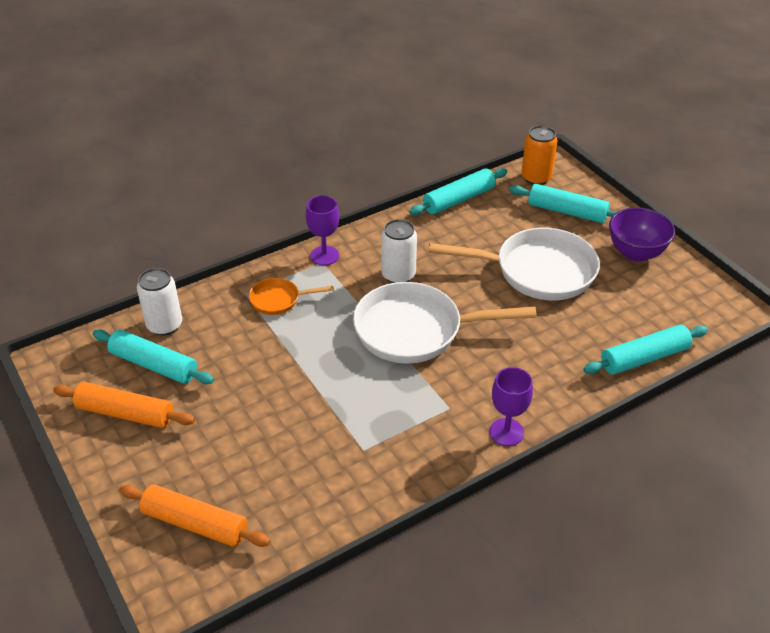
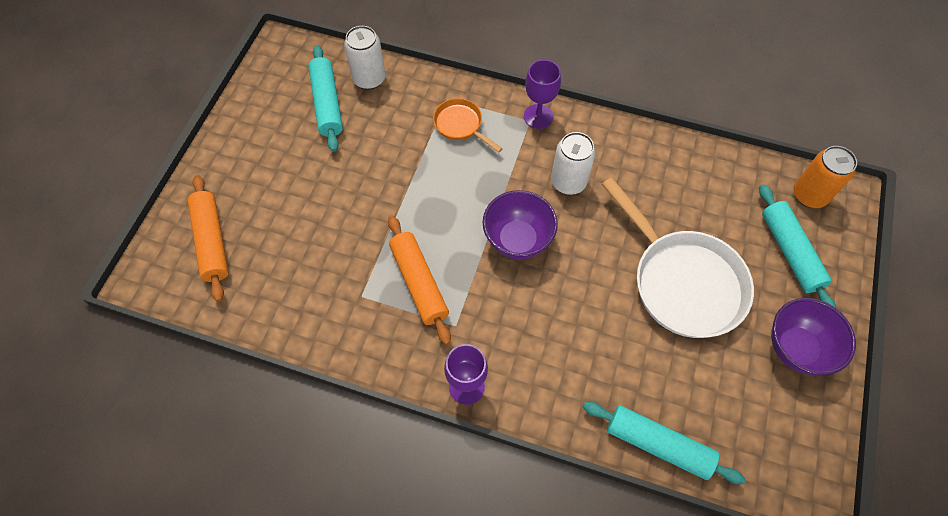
camera: 50 degrees right, 20 degrees up
(125, 413) = (271, 124): orange rolling pin -> orange rolling pin (419, 283)
(415, 330) = (517, 240): white pan -> purple bowl
(459, 200) = (709, 157): turquoise rolling pin -> none

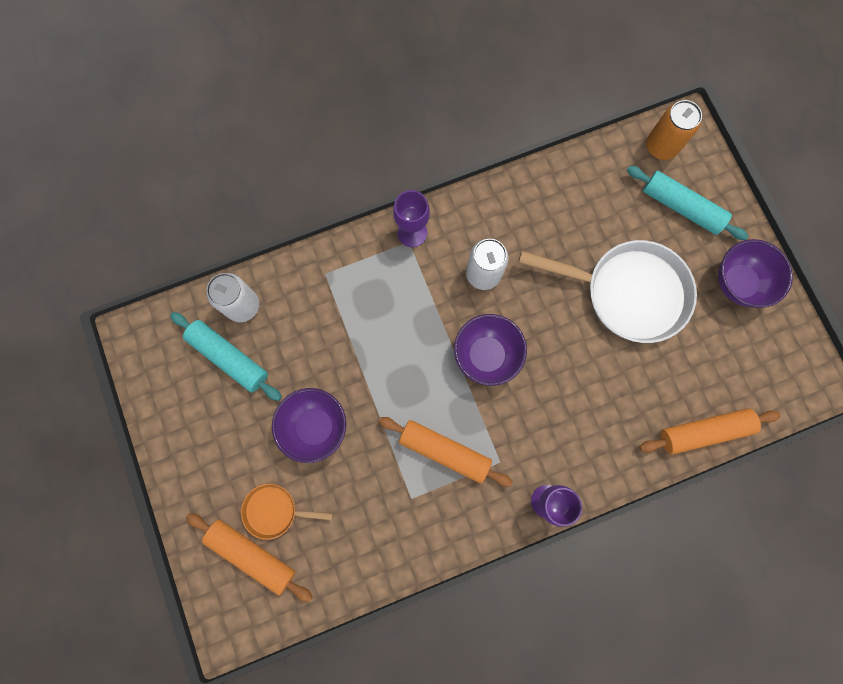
camera: 40 degrees left, 15 degrees up
(341, 192) = (315, 427): none -> purple bowl
(460, 125) = (357, 290): orange pan -> orange pan (274, 511)
(658, 444) = (704, 432): turquoise rolling pin -> orange rolling pin

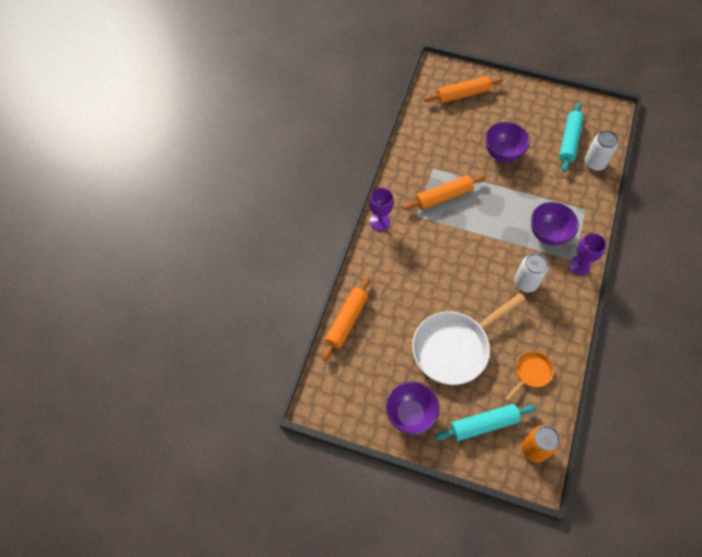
camera: 130 degrees right, 15 degrees down
(229, 357) = (569, 141): turquoise rolling pin -> turquoise rolling pin turned 60 degrees counterclockwise
(274, 511) = (475, 114): orange pan -> orange pan (530, 373)
(486, 355) = (477, 250): purple bowl -> purple bowl (548, 234)

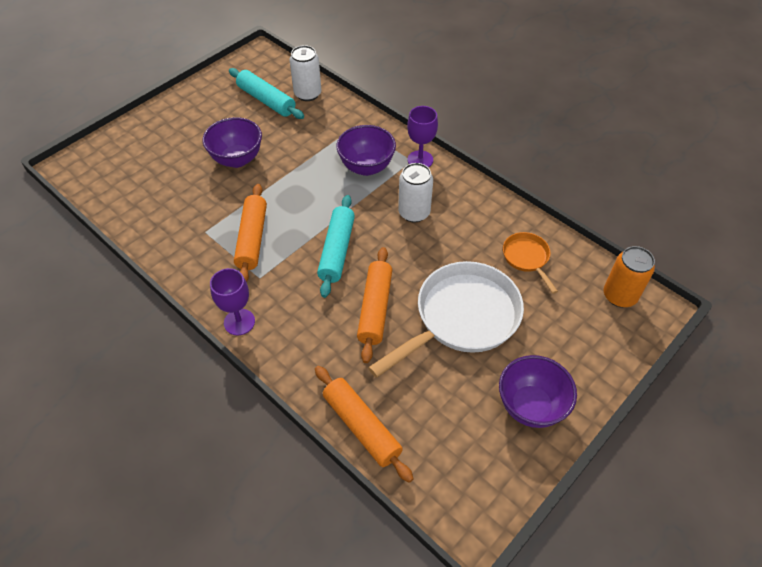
camera: 65 degrees left, 10 degrees down
(454, 348) = (462, 318): white pan -> white pan turned 120 degrees counterclockwise
(462, 94) = (128, 159): orange rolling pin -> orange rolling pin (375, 308)
(483, 424) = (573, 332): turquoise rolling pin -> turquoise rolling pin (337, 251)

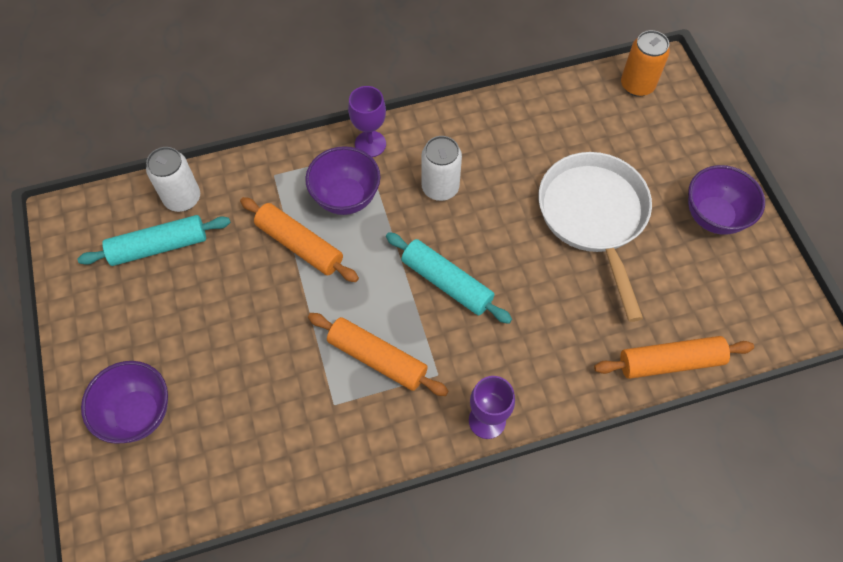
camera: 60 degrees left, 10 degrees up
(237, 159) = (239, 322): purple bowl -> purple bowl (138, 413)
(375, 308) = (542, 284): orange rolling pin -> orange rolling pin (299, 245)
(527, 258) = (555, 127): orange pan -> none

